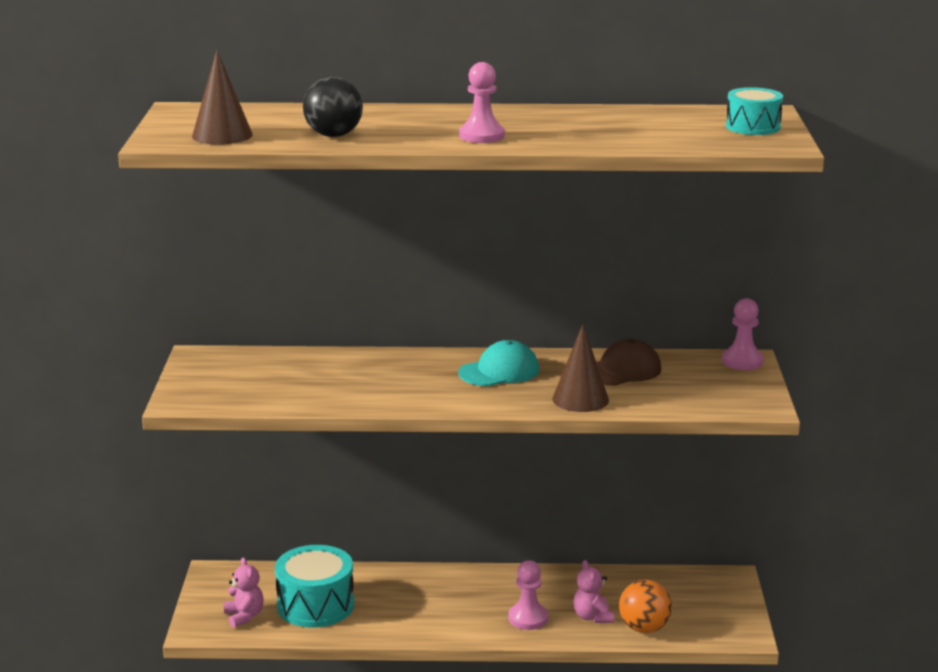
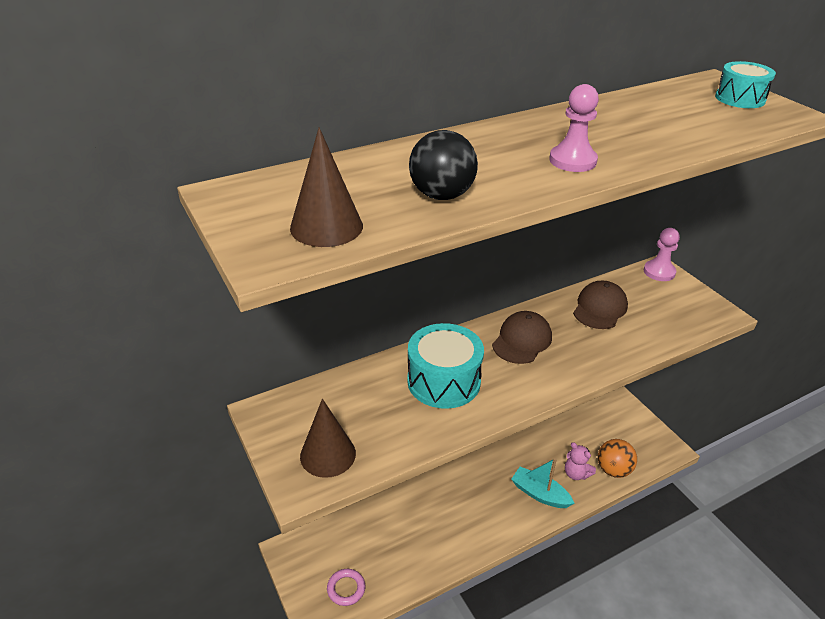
camera: 30 degrees left, 15 degrees up
(244, 616) = (346, 589): pink teddy bear -> pink ring
(315, 605) = (390, 550): turquoise drum -> turquoise drum (443, 381)
(499, 371) = (522, 340): turquoise cap -> brown cap
(528, 618) = (540, 494): pink pawn -> turquoise boat
(580, 399) = (608, 351): brown cone -> brown cone (328, 454)

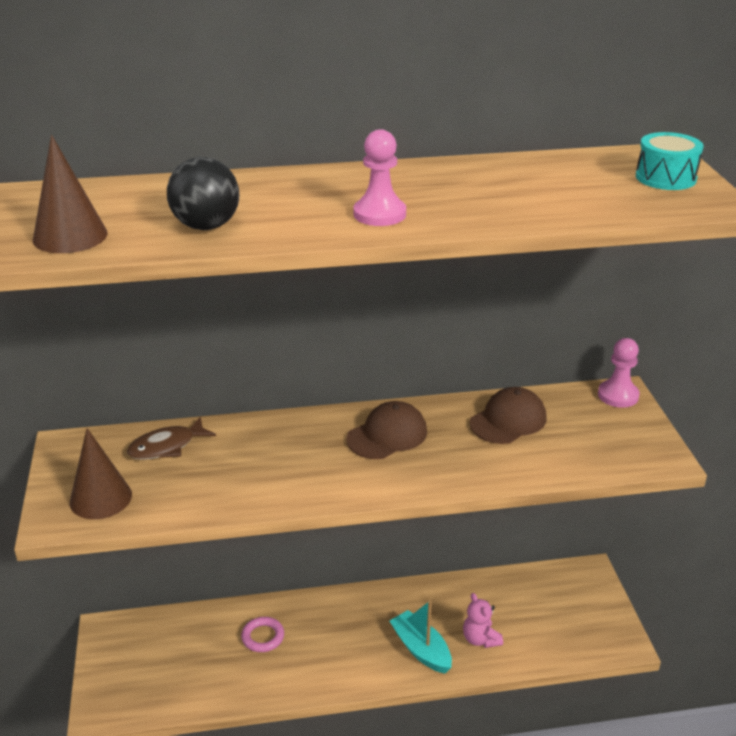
camera: 20 degrees right, 5 degrees down
(346, 589) = (144, 685): pink ring -> pink ring (263, 637)
(353, 392) = (166, 447): none -> brown fish
(443, 381) = (268, 457): turquoise drum -> none
(613, 470) = (531, 647): orange ball -> none

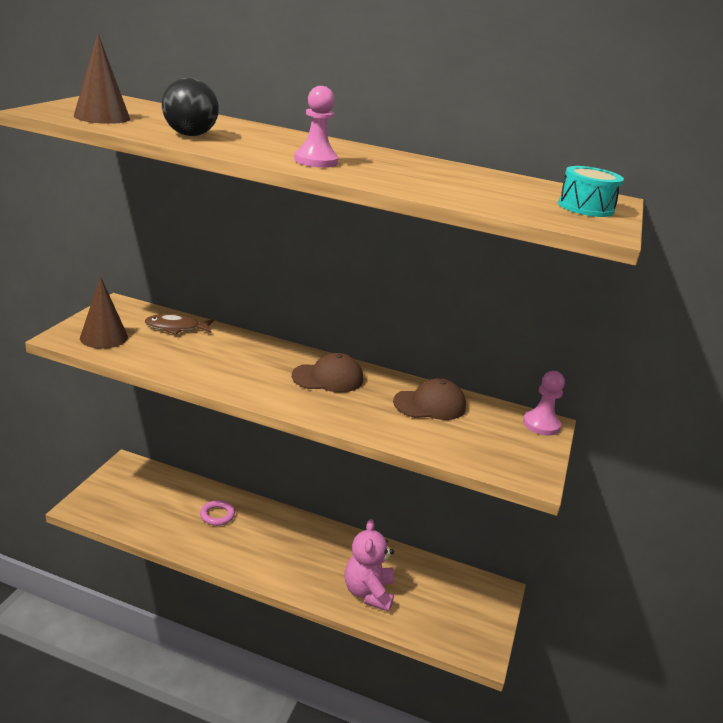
camera: 25 degrees right, 5 degrees down
(421, 649) = (318, 577): turquoise boat -> none
(480, 639) = (368, 592): pink teddy bear -> pink teddy bear, size x1.61

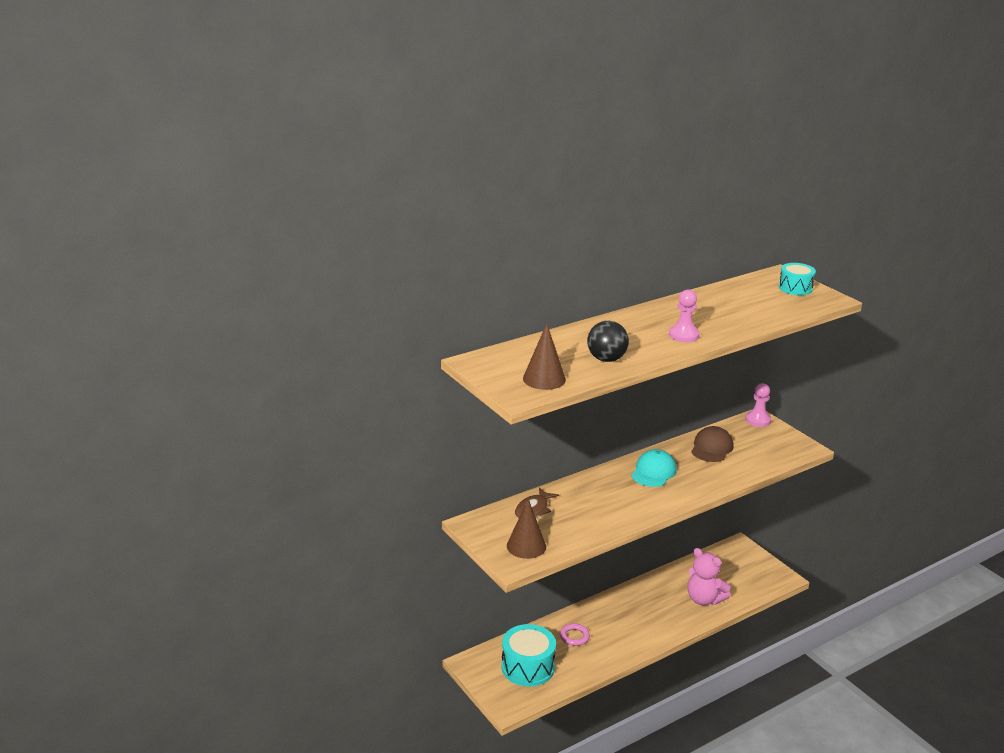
camera: 50 degrees left, 0 degrees up
(146, 500) = (528, 667): none -> turquoise drum
(328, 378) = (653, 472): brown cap -> turquoise cap

